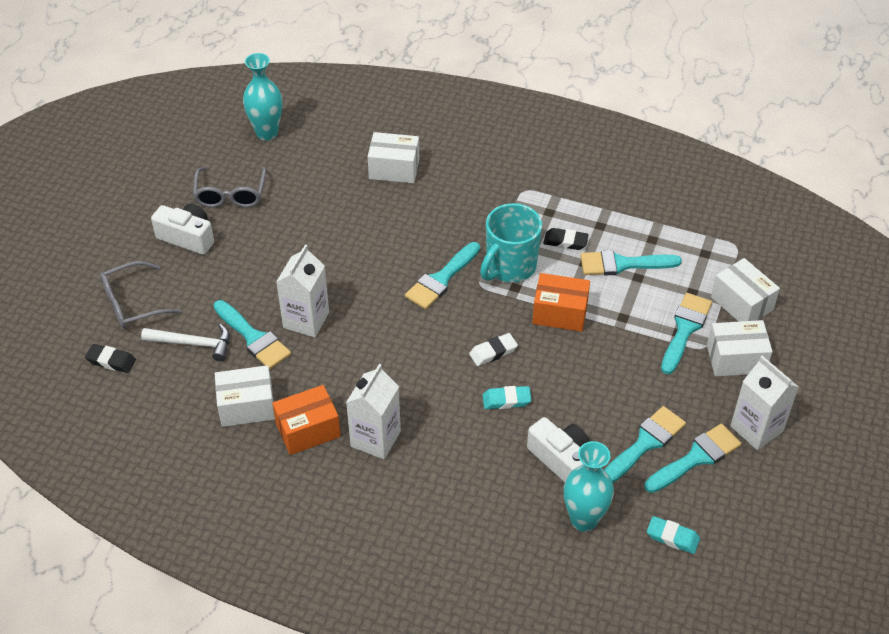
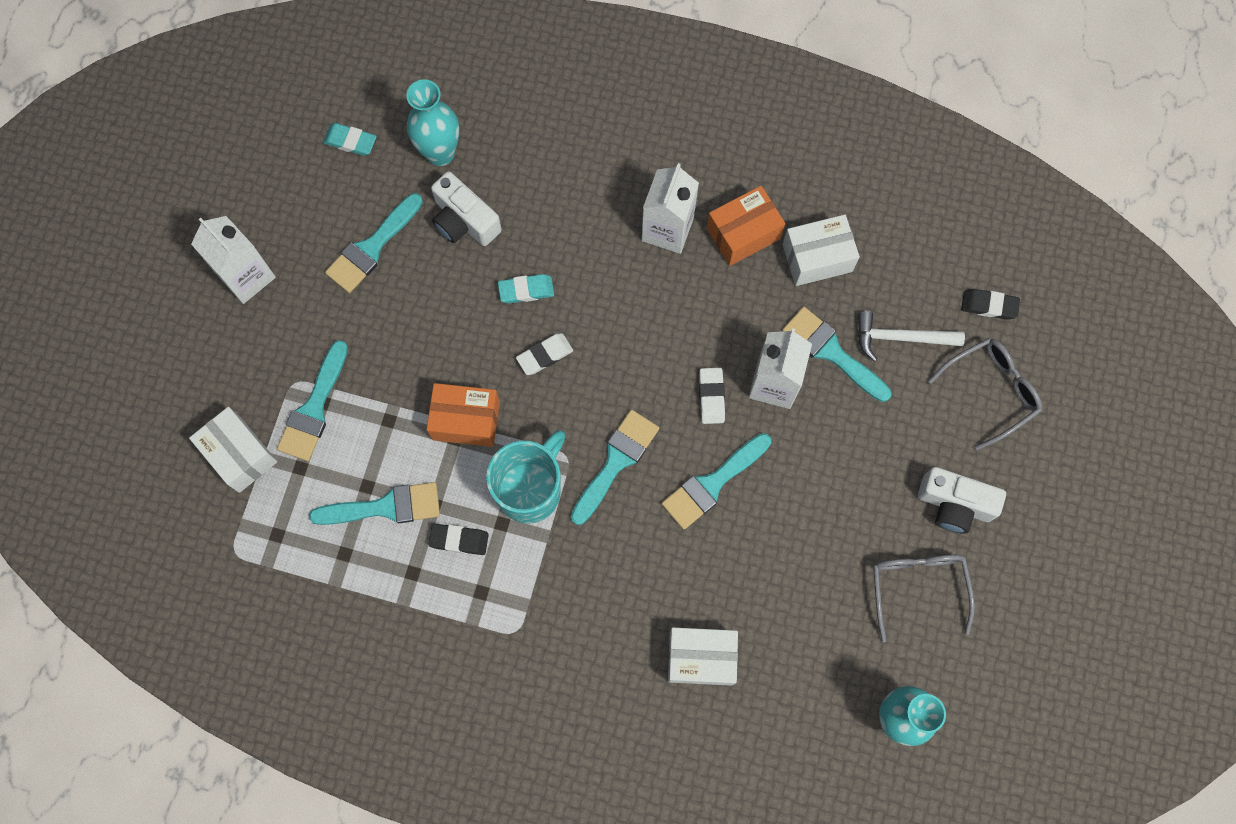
camera: 175 degrees right, 25 degrees up
(359, 315) = (711, 397): none -> white eraser
(696, 458) = (317, 234): turquoise brush -> turquoise brush (712, 484)
(736, 359) = (258, 369): white box -> none

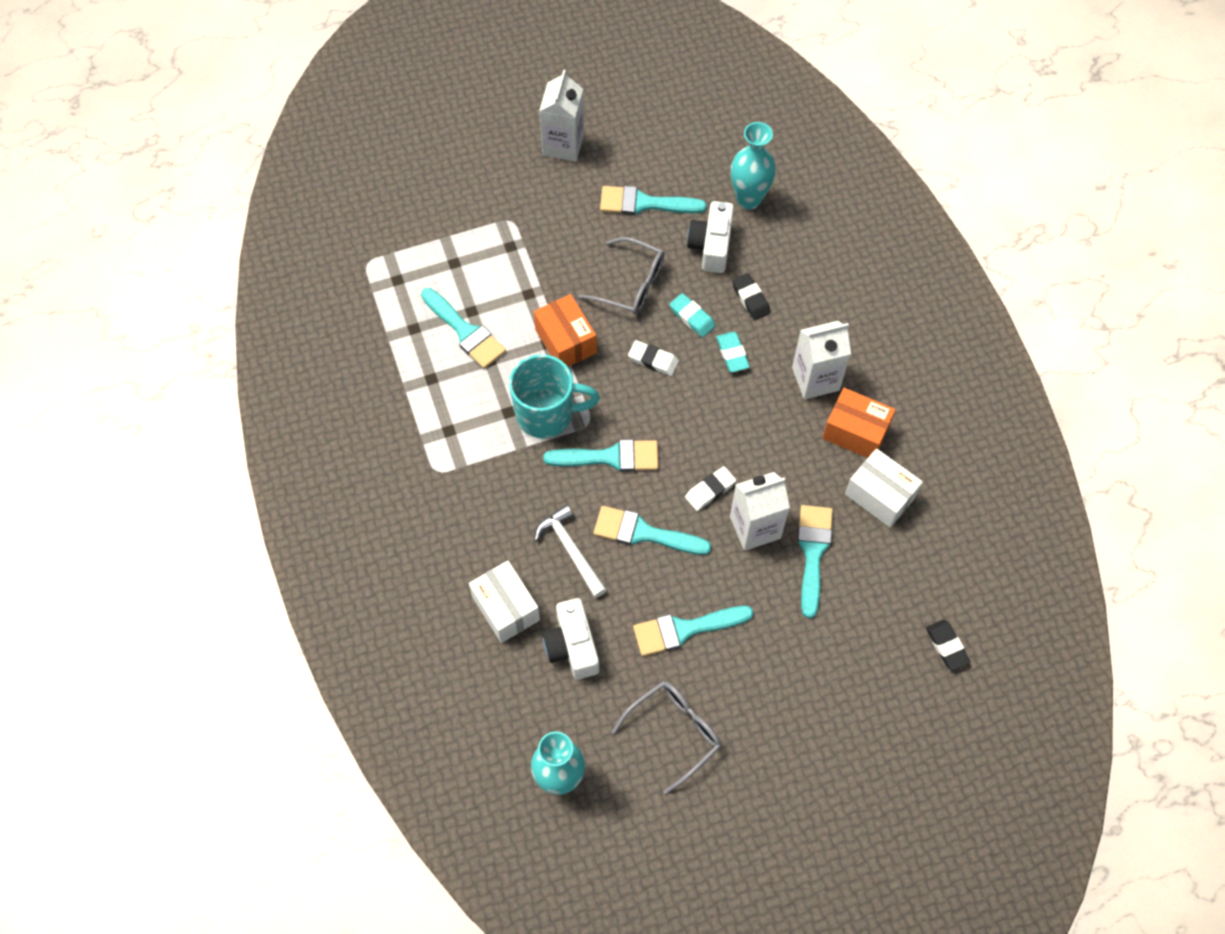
camera: 55 degrees right, 10 degrees down
(240, 454) = (436, 222): white box -> none
(314, 408) = (502, 244): turquoise brush -> turquoise brush (685, 629)
(350, 141) = (710, 141): turquoise eraser -> turquoise eraser (732, 354)
(459, 540) = (476, 392): black eraser -> black eraser (750, 299)
(900, 337) = (865, 596): white hammer -> white hammer (571, 550)
(954, 504) = (762, 720): white camera -> white camera (572, 646)
(991, 391) = (877, 691): grey glasses -> grey glasses (631, 284)

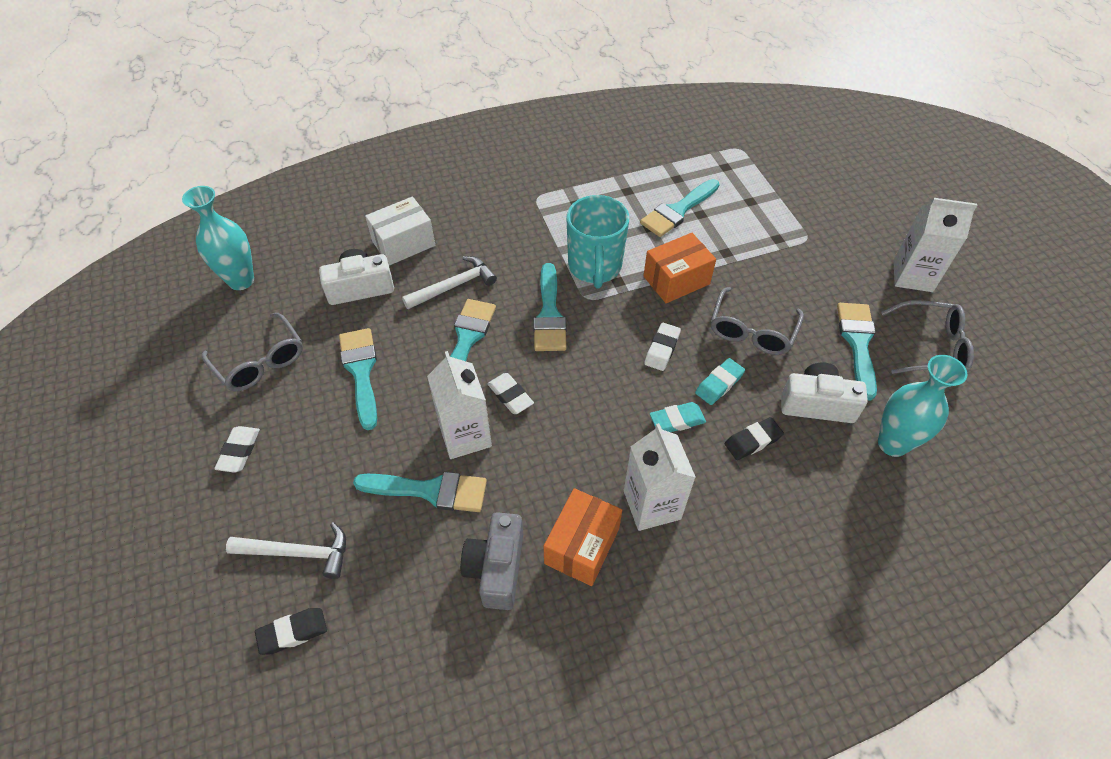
camera: 90 degrees right, 10 degrees down
(647, 149) = (931, 347): none -> grey glasses
(781, 729) = (239, 451): none -> white eraser
(879, 654) = (298, 553): none -> white hammer
(880, 495) = (496, 568): white box -> grey camera

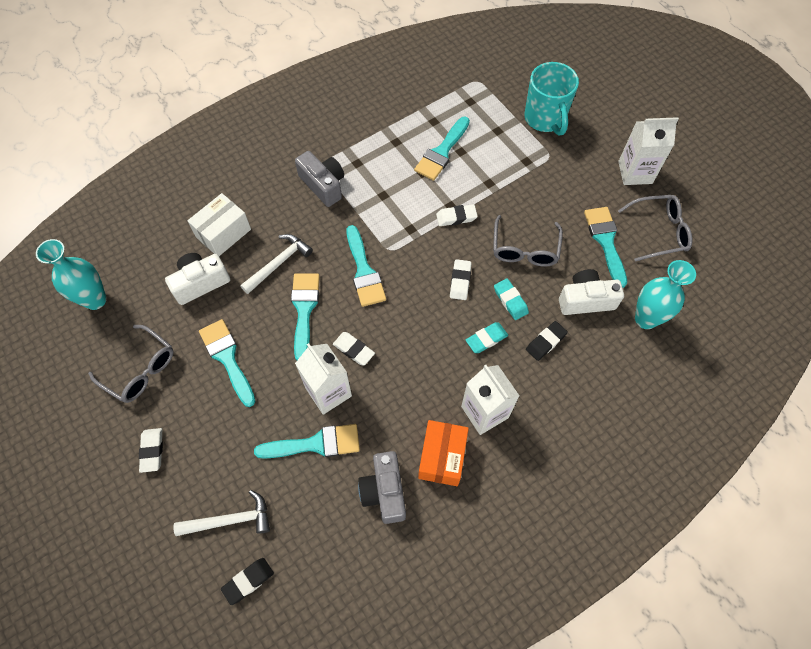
camera: 15 degrees left, 10 degrees up
(531, 218) = (323, 185): none -> grey camera
(595, 267) = (388, 220): turquoise mug -> turquoise mug (545, 119)
(676, 280) = (456, 217): orange box -> white eraser
(719, 384) = (510, 301): turquoise eraser -> turquoise eraser turned 60 degrees counterclockwise

